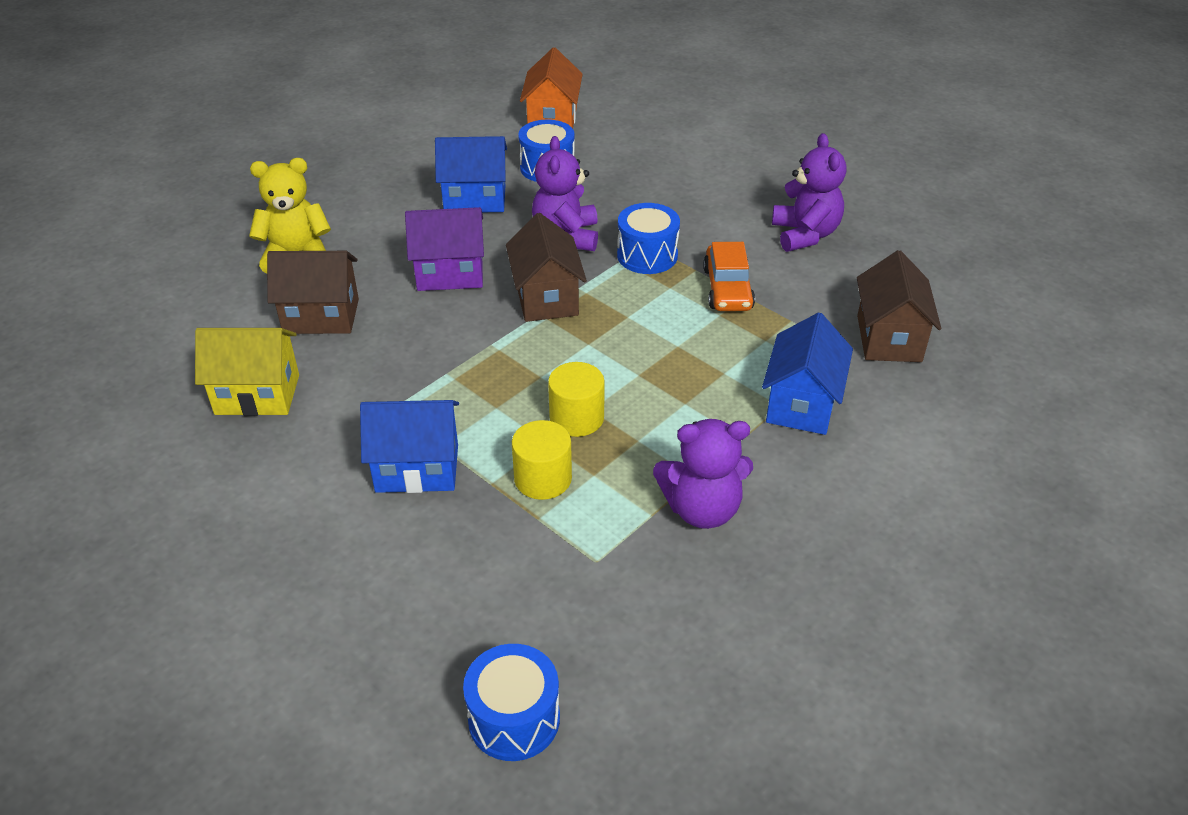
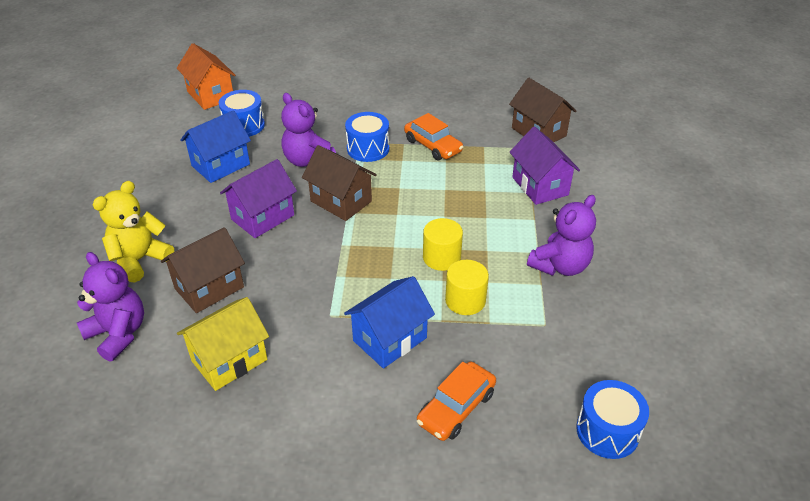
camera: 40 degrees left, 0 degrees up
(393, 579) = (456, 408): none -> orange car
(801, 404) = (540, 186): blue house -> purple house
(805, 234) = (436, 98): purple teddy bear -> purple teddy bear (118, 334)

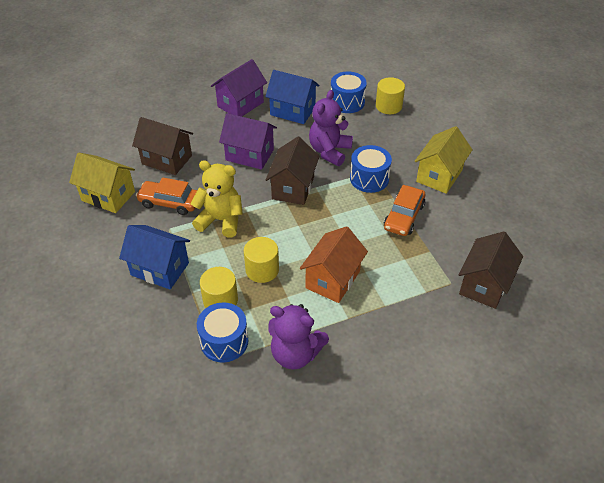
camera: 65 degrees right, 5 degrees up
(118, 334) = (110, 139): purple teddy bear -> none
(140, 260) = (176, 118): yellow teddy bear -> yellow teddy bear (221, 220)
(210, 95) = (370, 71): orange house -> orange house (333, 279)
(276, 103) = (388, 106): none -> yellow cylinder
(397, 109) = (439, 175): none -> yellow house
(456, 408) = (109, 329): orange car -> orange car (170, 202)
(540, 186) = (398, 309): purple house -> purple house (240, 104)
(607, 431) = (118, 435): blue drum -> blue drum (224, 341)

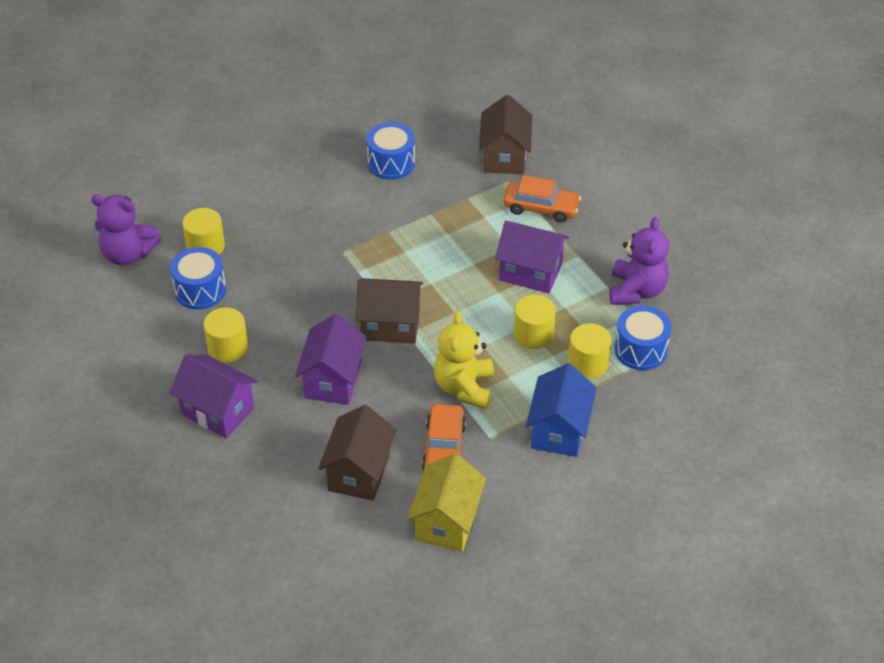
camera: 100 degrees left, 0 degrees up
(292, 111) = (228, 347): blue house -> yellow cylinder
(329, 151) = (312, 297): purple teddy bear -> purple teddy bear (128, 254)
(333, 279) = (530, 272): orange house -> purple house
(369, 178) = (358, 255): blue drum -> blue drum (391, 163)
(404, 216) = (419, 221): orange car -> orange car (541, 208)
(439, 175) = (341, 193): yellow house -> none
(484, 285) = (504, 156): brown house -> brown house turned 75 degrees clockwise

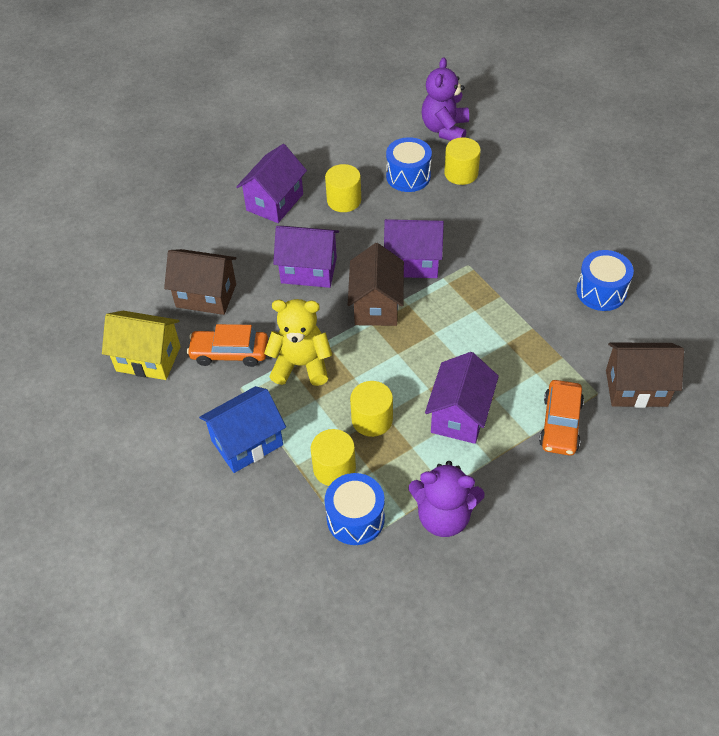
camera: 90 degrees right, 5 degrees up
(334, 294) = (412, 262): none -> purple house
(559, 430) = (247, 442): blue house -> blue house turned 45 degrees counterclockwise

